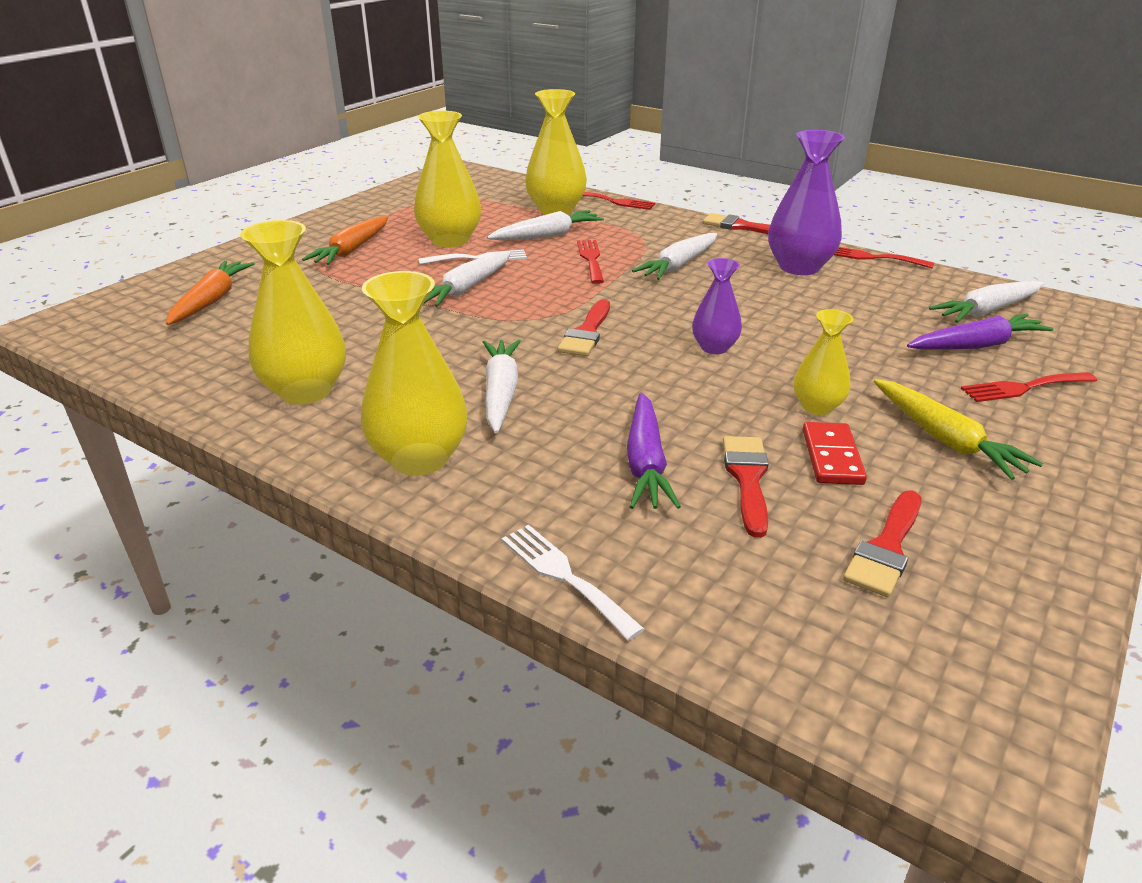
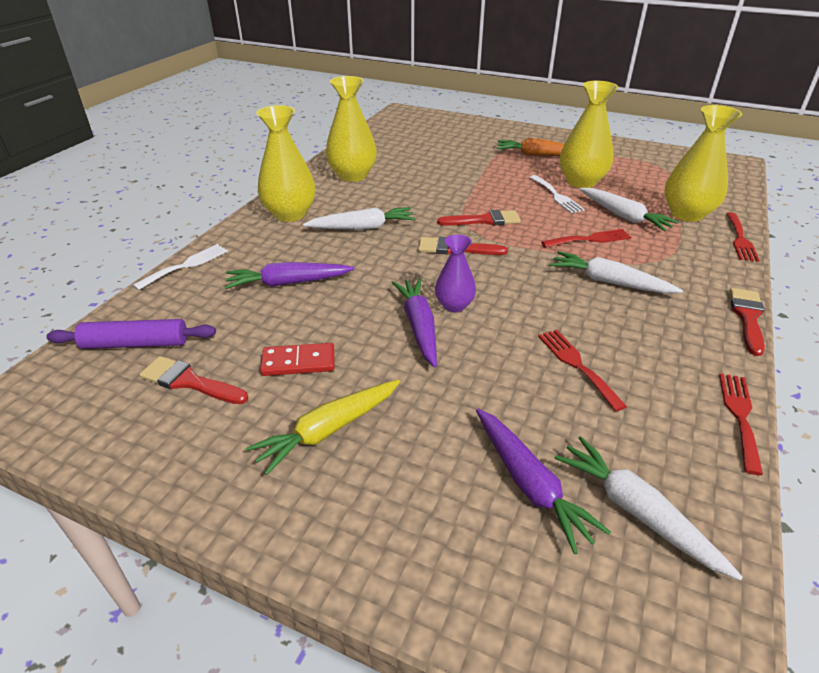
camera: 80 degrees right, 5 degrees up
(211, 301) = (443, 135): orange carrot -> none
(467, 288) = (502, 198): white carrot -> none
(747, 478) = (271, 323): red brush -> red brush (484, 220)
(756, 372) = (419, 326): none -> purple carrot
(799, 267) = (662, 356): purple vase -> none
(804, 615) = (136, 343): none -> purple rolling pin
(817, 407) = (370, 357): yellow vase -> none
(1023, 388) = (439, 510): red fork -> red fork (577, 365)

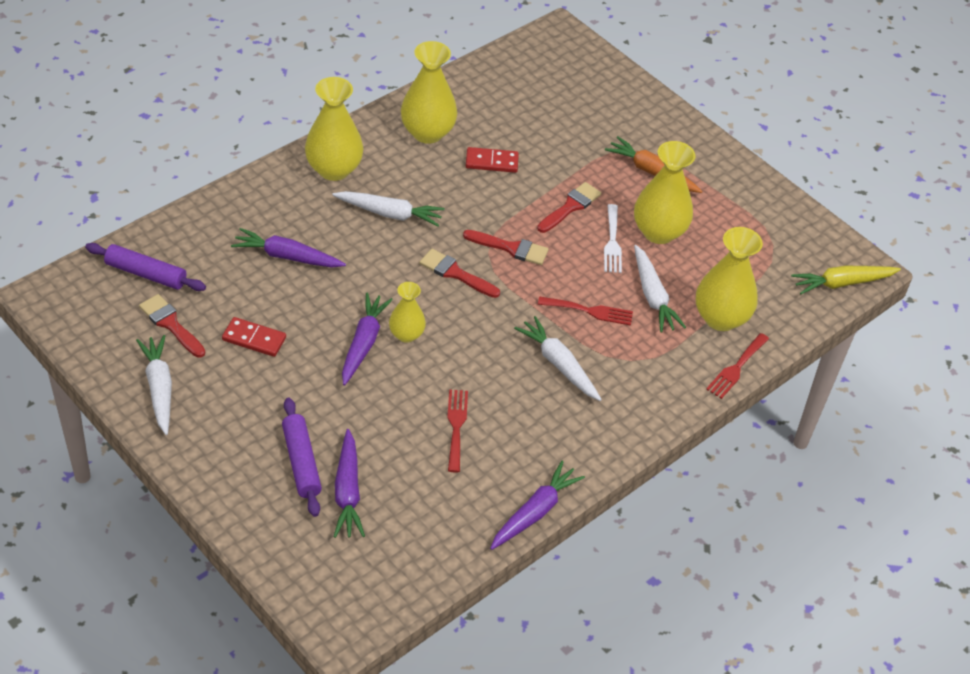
camera: 20 degrees right, 10 degrees up
(186, 265) = (214, 202): white fork -> none
(329, 430) = (245, 402): yellow carrot -> yellow carrot (842, 283)
(418, 178) = (491, 162): none -> red domino
(446, 473) = (301, 462): none -> purple rolling pin
(454, 305) = (406, 334): purple vase -> yellow vase
(637, 512) = (399, 536): white carrot -> white carrot (159, 389)
(739, 416) = (534, 512): red fork -> purple carrot
(747, 317) = (639, 445): red brush -> red brush (571, 206)

